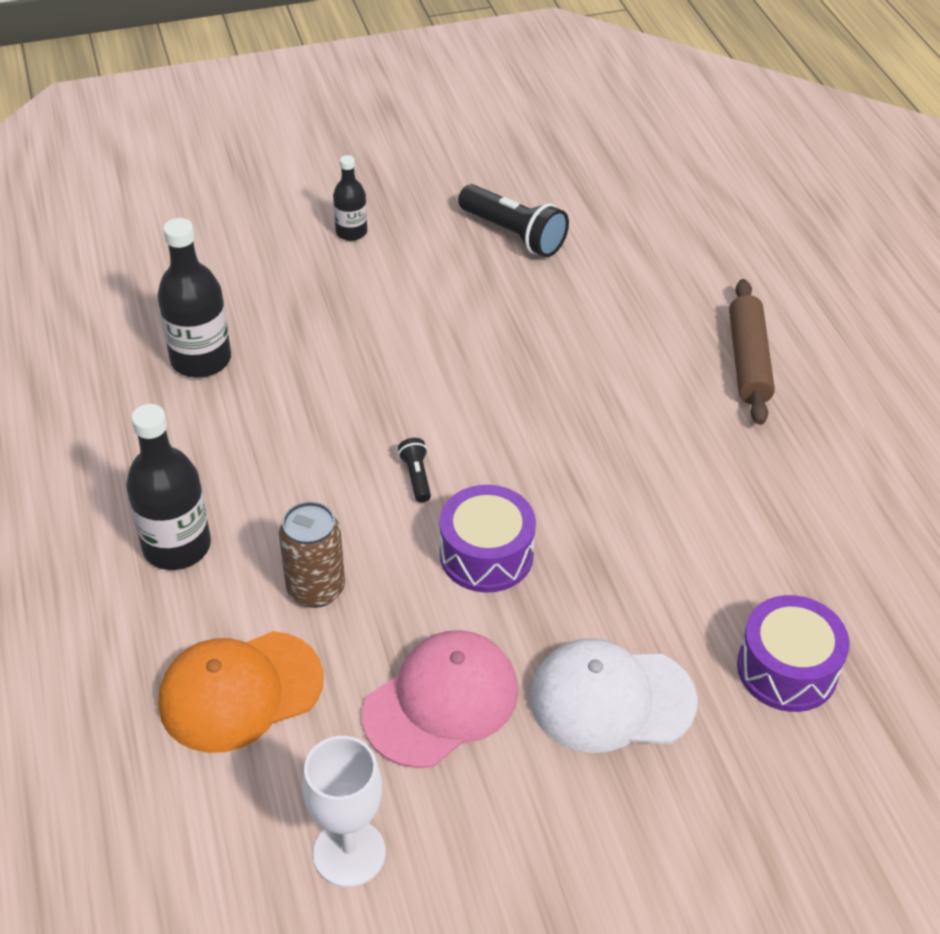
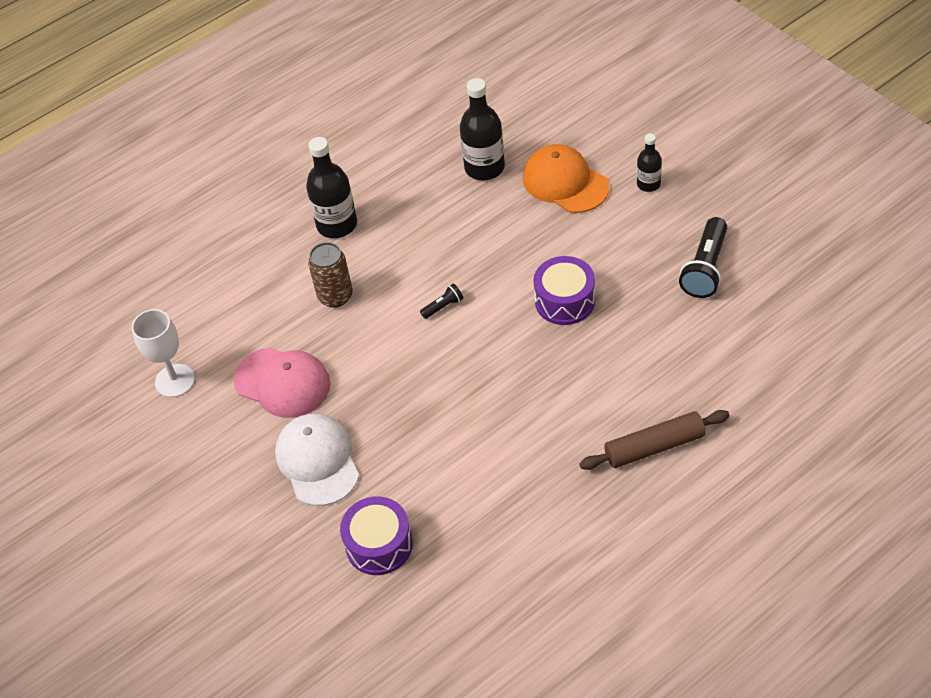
camera: 75 degrees right, 5 degrees up
(240, 691) = (253, 294): orange cap -> orange cap (565, 182)
(486, 554) = (398, 363): purple drum -> purple drum (565, 301)

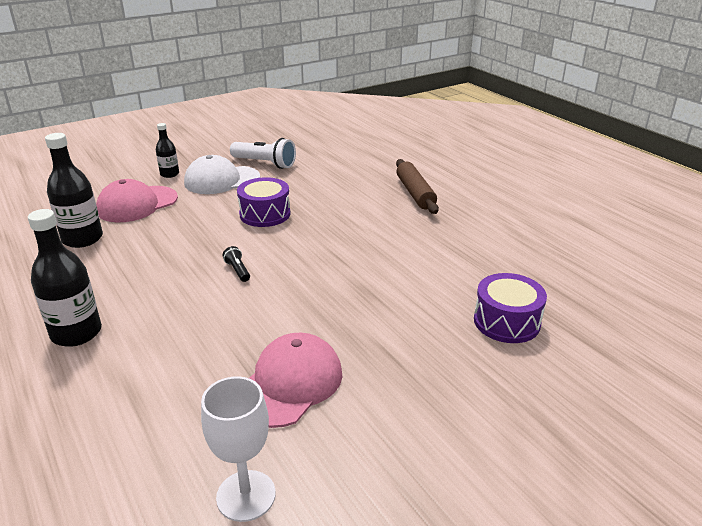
camera: 90 degrees left, 20 degrees down
(317, 461) = (405, 359): white cap -> white cap (221, 180)
(335, 296) = (183, 338): brown can -> none
(565, 182) = (137, 204): orange cap -> pink cap
(705, 268) = (265, 163): black flashlight -> white flashlight

